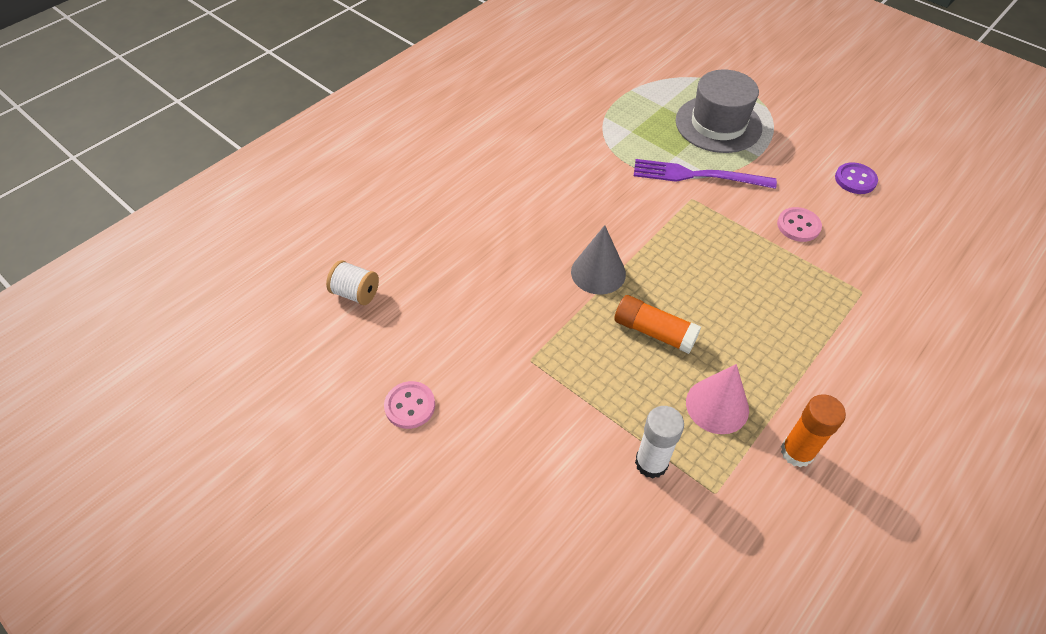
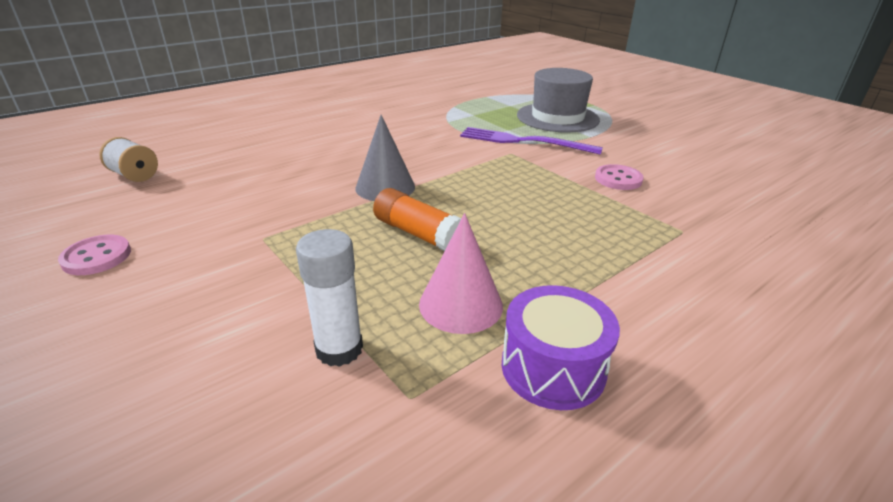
camera: 10 degrees right, 20 degrees down
(797, 452) = (553, 368): orange glue stick -> purple drum
(855, 180) = (689, 157): purple button -> none

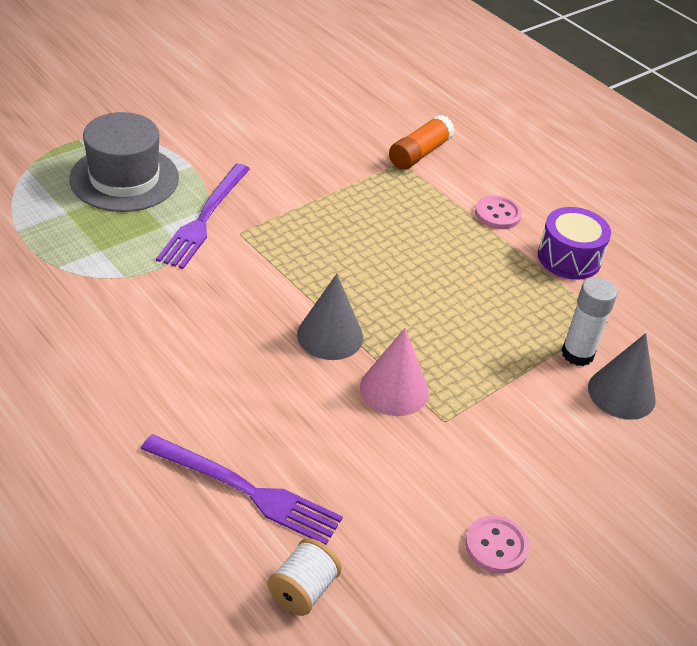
camera: 95 degrees left, 10 degrees up
(233, 158) = (246, 490): none -> purple fork
(251, 387) = (621, 393): none -> grey cone
(418, 234) = (423, 312): orange glue stick -> orange glue stick (420, 153)
(461, 304) = (517, 292): pink cone -> pink cone (394, 389)
(618, 179) = (306, 172): pink button -> pink button (497, 214)

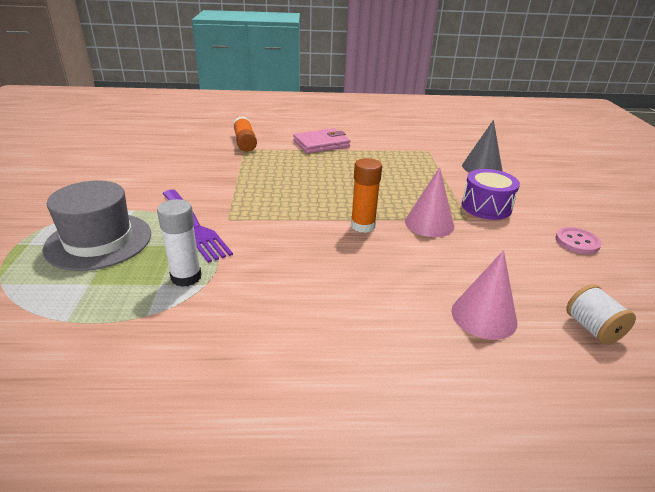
camera: 50 degrees left, 10 degrees down
(246, 490) = (484, 316): purple fork -> pink cone
(330, 335) = (363, 225): grey cone -> orange glue stick
(497, 214) = (321, 144): pink button -> pink wallet
(569, 258) = (374, 142): purple drum -> purple drum (486, 207)
(577, 354) = (445, 166): white glue stick -> white glue stick (186, 277)

